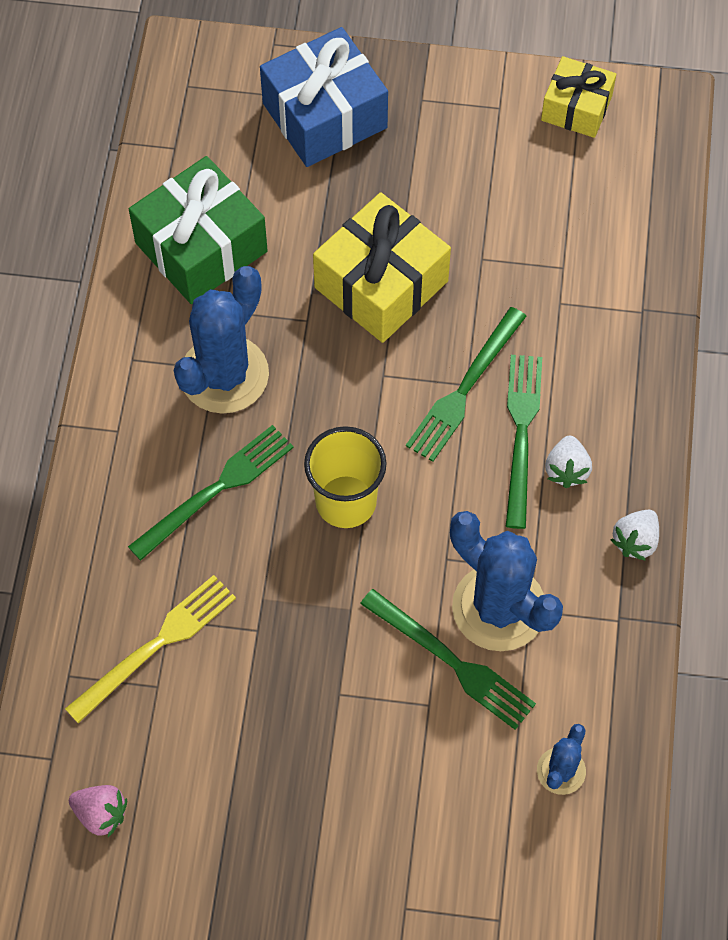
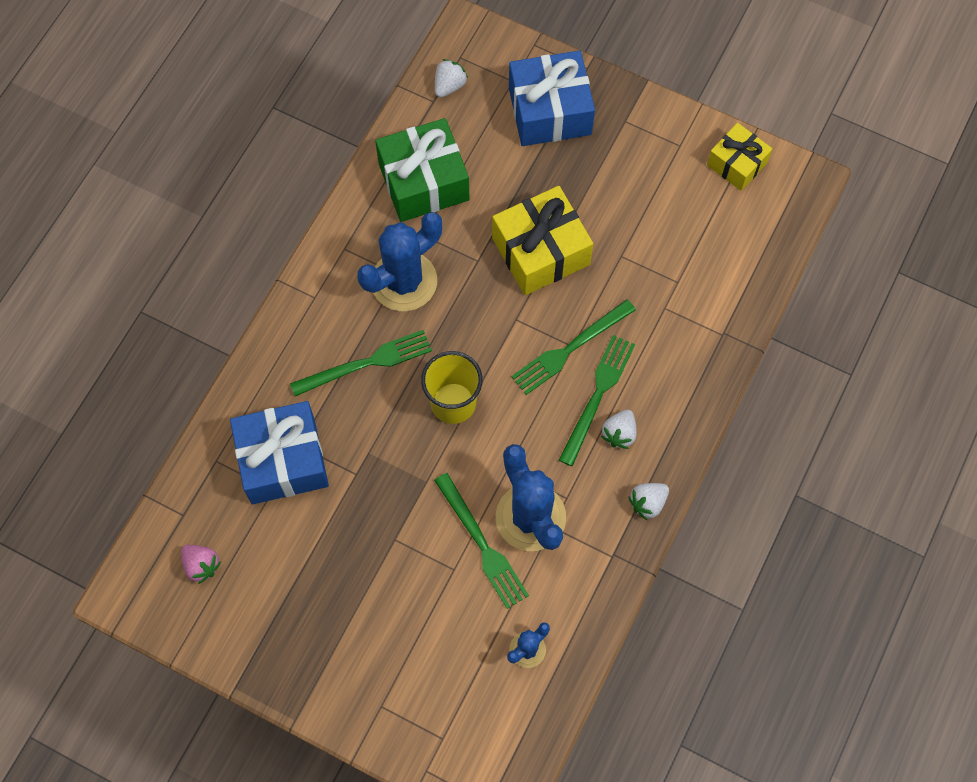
camera: 20 degrees right, 5 degrees up
(156, 645) = (283, 460): yellow fork -> blue gift
(187, 123) = (449, 86): none -> white strawberry

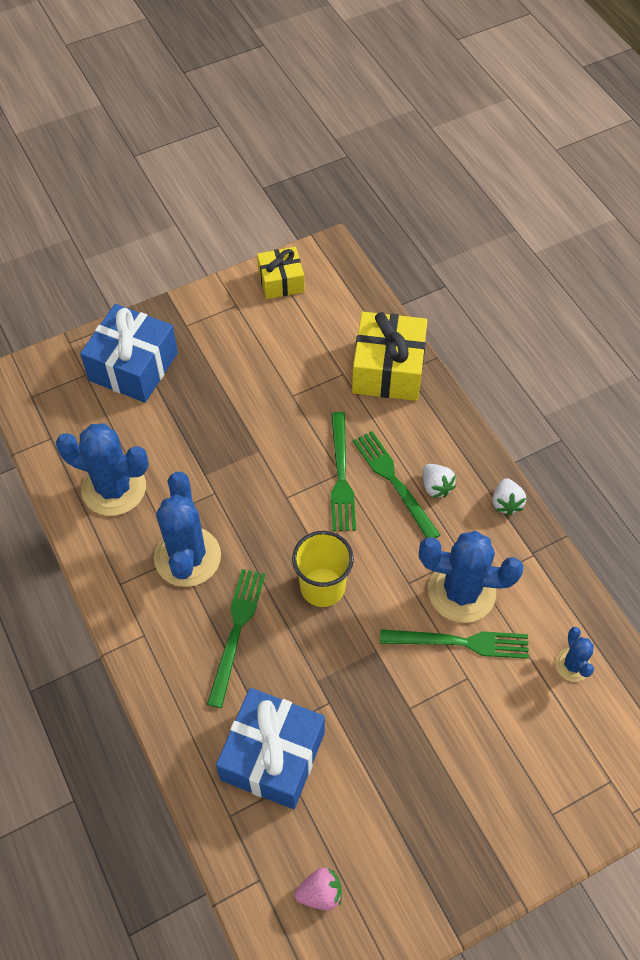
camera: 55 degrees left, 10 degrees down
(423, 182) = (114, 488): green gift -> blue cactus
(449, 86) = (48, 418): white strawberry -> none
(541, 251) = (244, 445): yellow gift -> yellow gift (388, 369)

